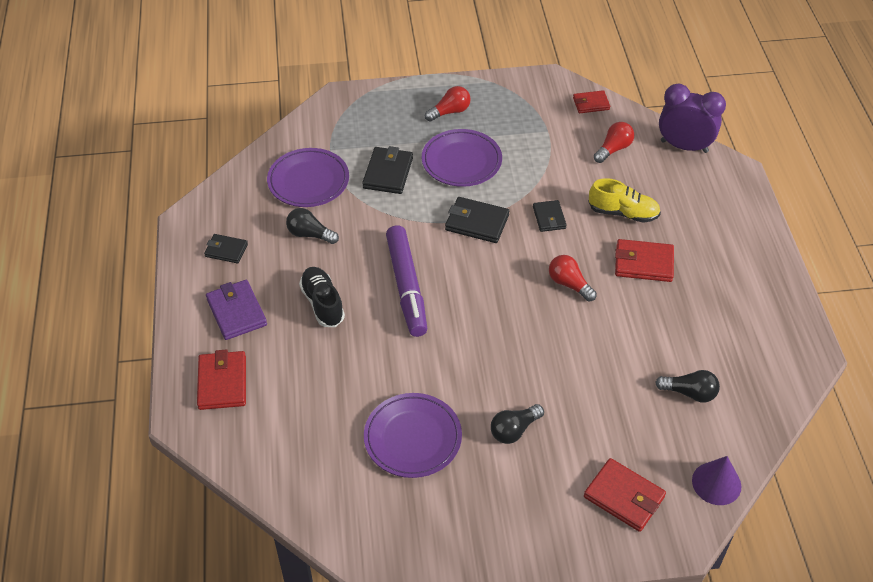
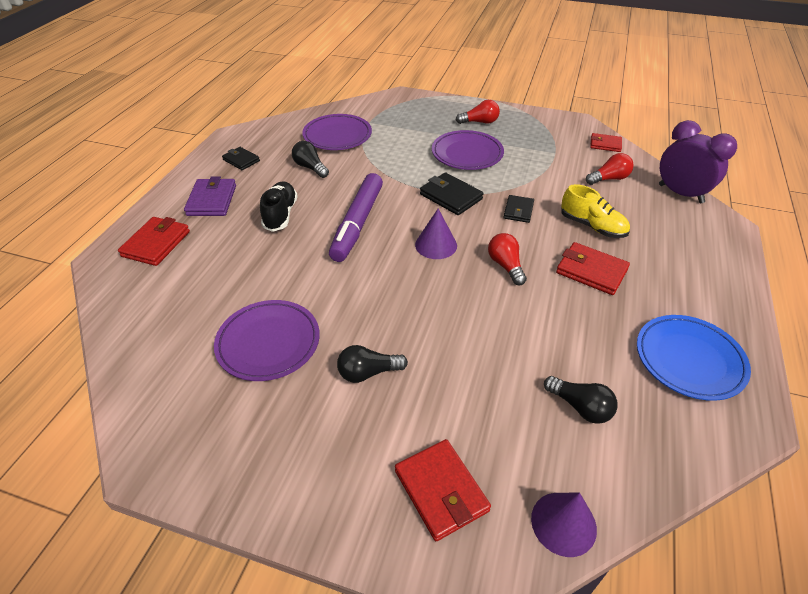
camera: 25 degrees right, 5 degrees down
(388, 173) = (402, 146): black wallet -> none
(495, 284) = (436, 245): none -> purple cone
(751, 321) = (689, 360): none -> blue plate

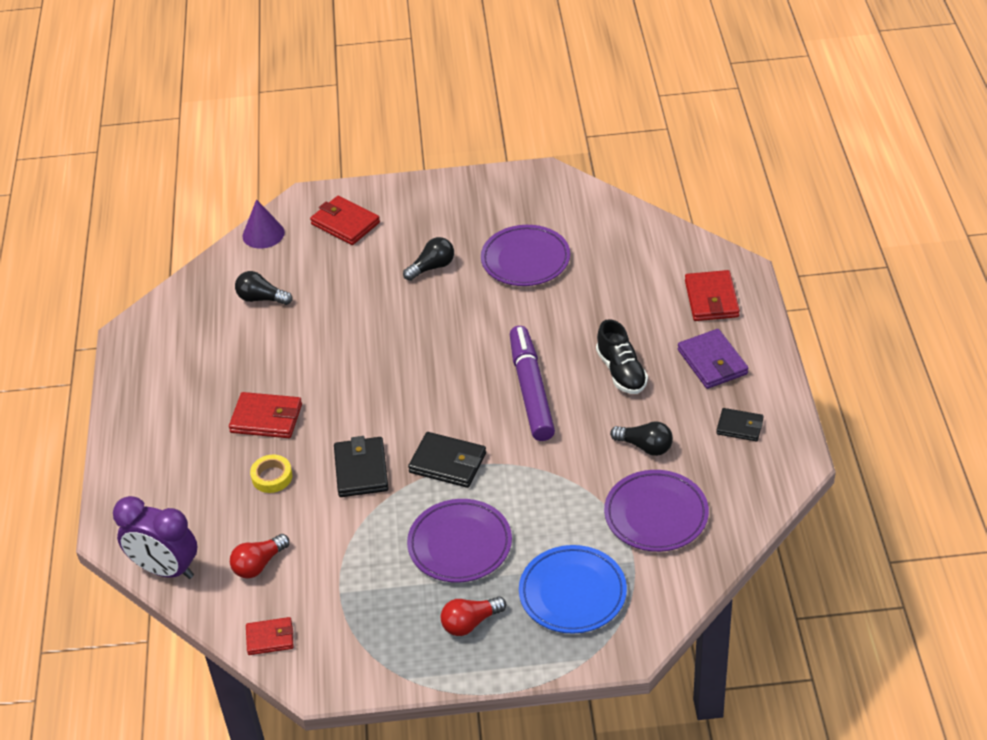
camera: 160 degrees right, 0 degrees up
(436, 245) = (434, 394): purple cone -> none
(505, 266) = (354, 395): red light bulb -> none
(518, 211) = (361, 470): black wallet -> black wallet, size x1.55
(592, 226) = (272, 477): yellow shoe -> yellow tape
(689, 360) = (174, 362): blue plate -> blue plate (572, 593)

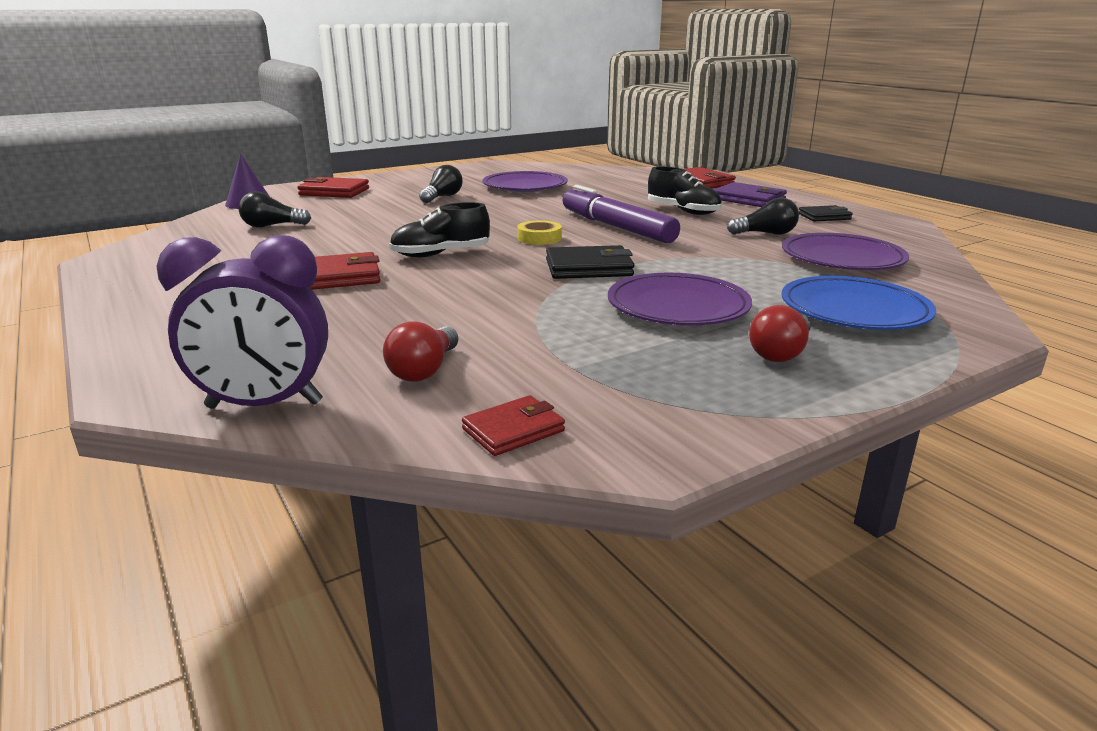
camera: 30 degrees left, 20 degrees down
(272, 477) = (379, 308): yellow tape -> yellow tape (539, 238)
(358, 401) = (440, 254): none -> black shoe
(361, 470) = (493, 286): black wallet -> none

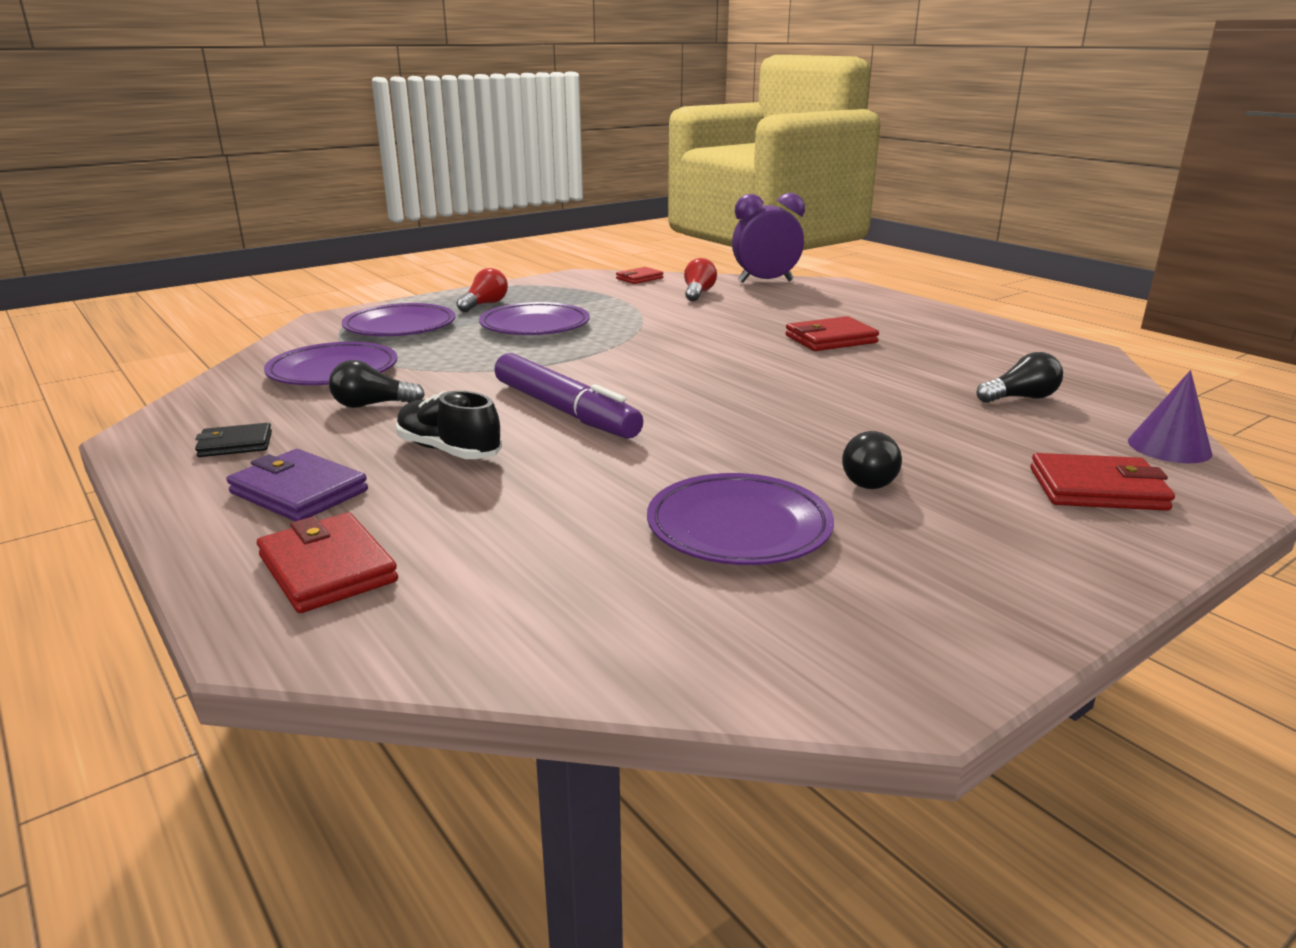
camera: 175 degrees right, 0 degrees up
(440, 254) = (760, 364): black shoe -> none
(539, 238) = (663, 389): yellow tape -> none
(589, 268) = (603, 354): black wallet -> none
(854, 311) = (400, 327): blue plate -> purple plate

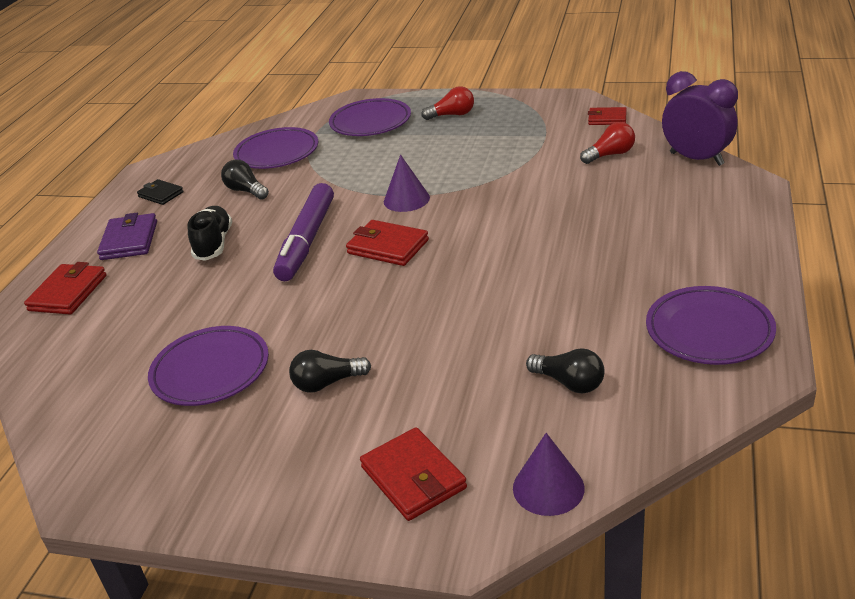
camera: 55 degrees right, 10 degrees up
(535, 326) = (437, 151): purple plate -> purple plate (709, 331)
(592, 358) = (406, 199): none -> purple cone
(830, 339) = (586, 252): red wallet -> red wallet (388, 247)

